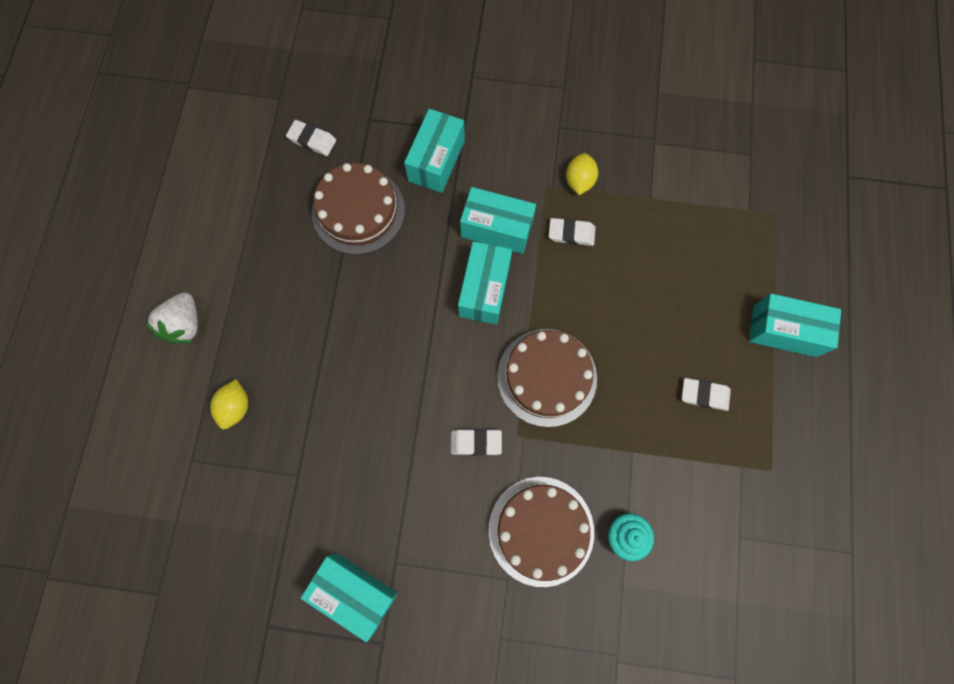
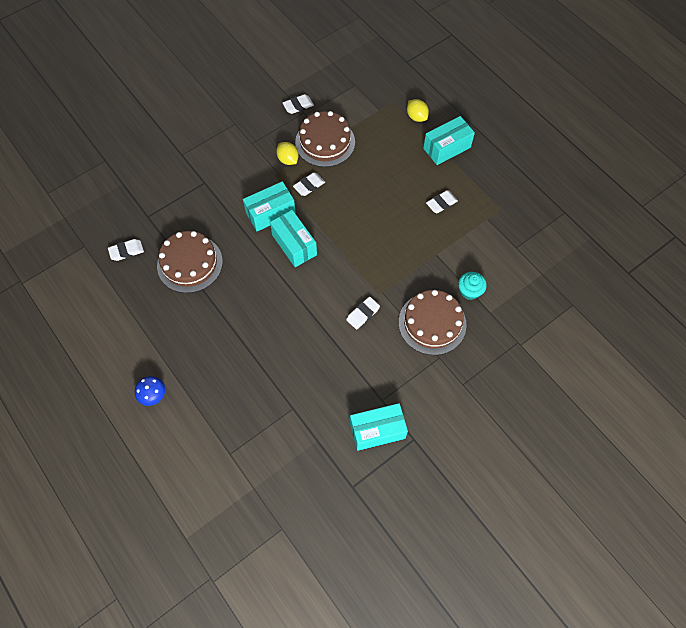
camera: 45 degrees left, 10 degrees down
(185, 325) = (154, 396): white strawberry -> blue mushroom
(236, 407) = (226, 408): yellow lemon -> yellow lemon (416, 117)
(436, 160) = (205, 207): turquoise box -> none
(547, 377) = (365, 257): brown cake -> brown cake (325, 142)
(656, 125) = (298, 106): none -> white eraser

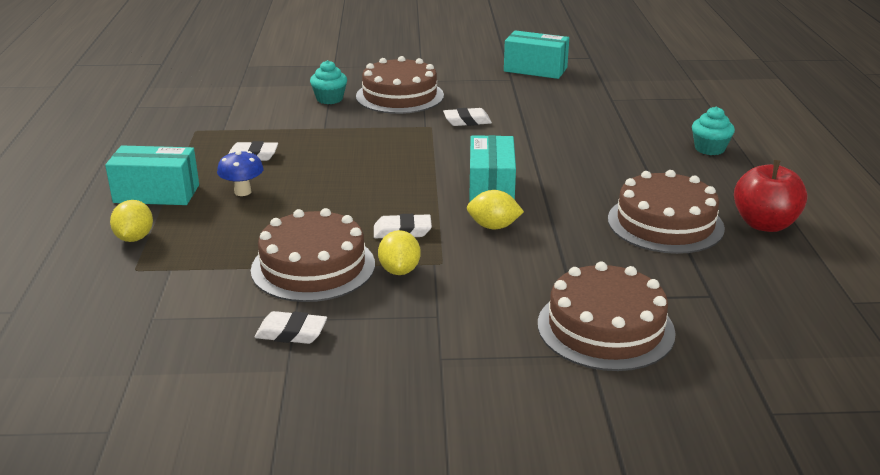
camera: 145 degrees left, 35 degrees down
(126, 251) = (770, 269): white eraser -> none
(139, 291) = (764, 224): none -> red apple
(154, 396) = (779, 147): blue mushroom -> blue mushroom (243, 192)
(182, 172) = (605, 328): none -> brown cake
(196, 366) = (709, 149): none -> turquoise cupcake
(270, 213) = (493, 226): turquoise box -> yellow lemon

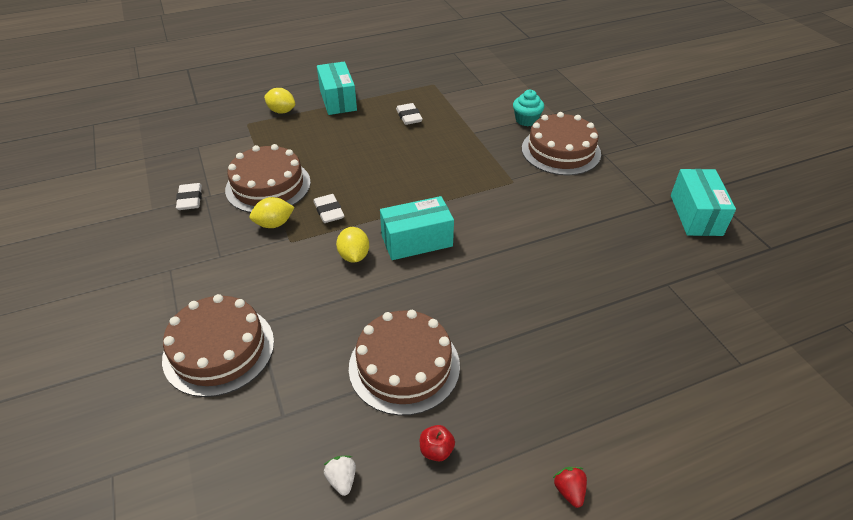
camera: 70 degrees right, 15 degrees up
(134, 238) = (281, 111): yellow lemon -> yellow lemon turned 45 degrees clockwise
(243, 192) = (355, 129): blue mushroom -> none
(467, 121) = (538, 199): white eraser -> none
(709, 149) = (595, 384): turquoise cupcake -> none
(764, 224) = (436, 450): red apple -> red apple, size x0.47
(790, 272) = (342, 479): none -> white strawberry
(808, 180) = (569, 491): none -> red strawberry

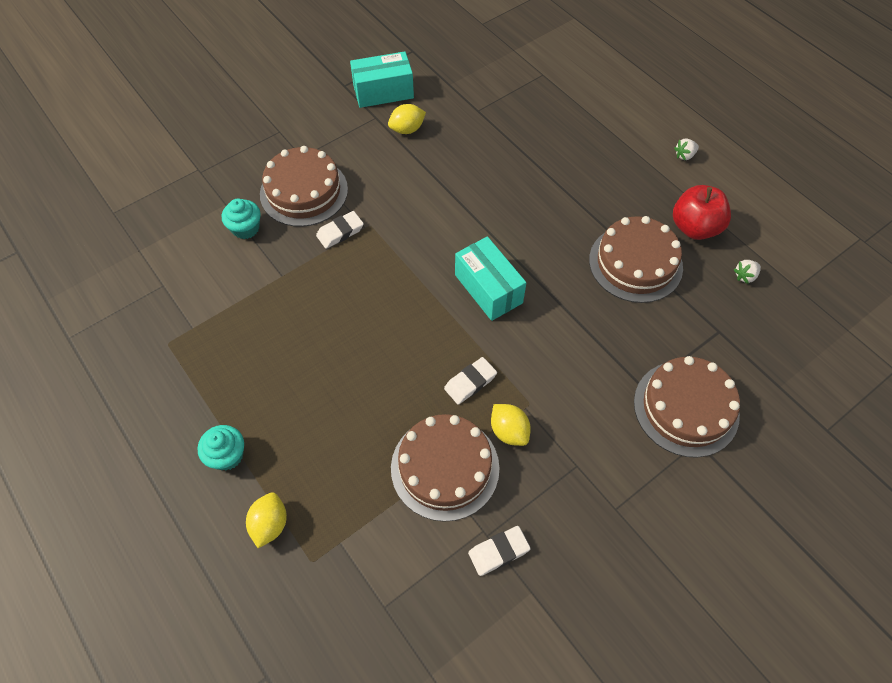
camera: 105 degrees left, 15 degrees up
(338, 100) = (227, 455): turquoise box -> turquoise cupcake
(354, 256) = (528, 336): yellow lemon -> yellow lemon (407, 129)
(409, 117) = (258, 352): white eraser -> white eraser (340, 232)
(436, 450) = (694, 228): red apple -> red apple, size x2.11
(569, 491) = (684, 155): red strawberry -> white strawberry

